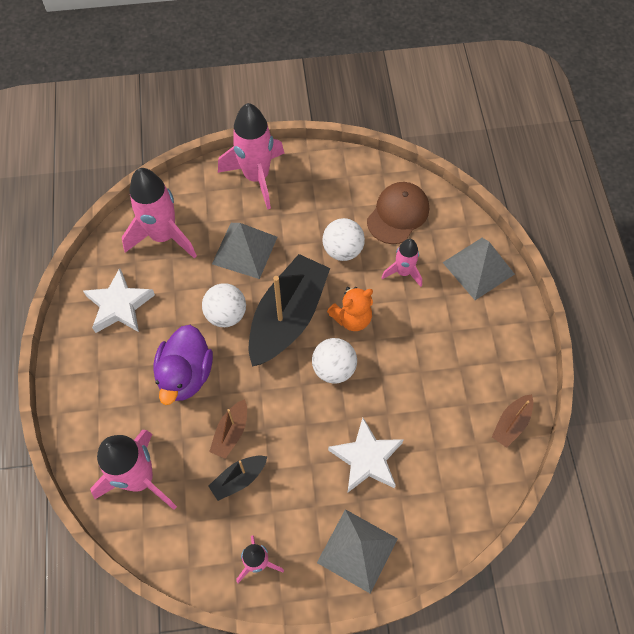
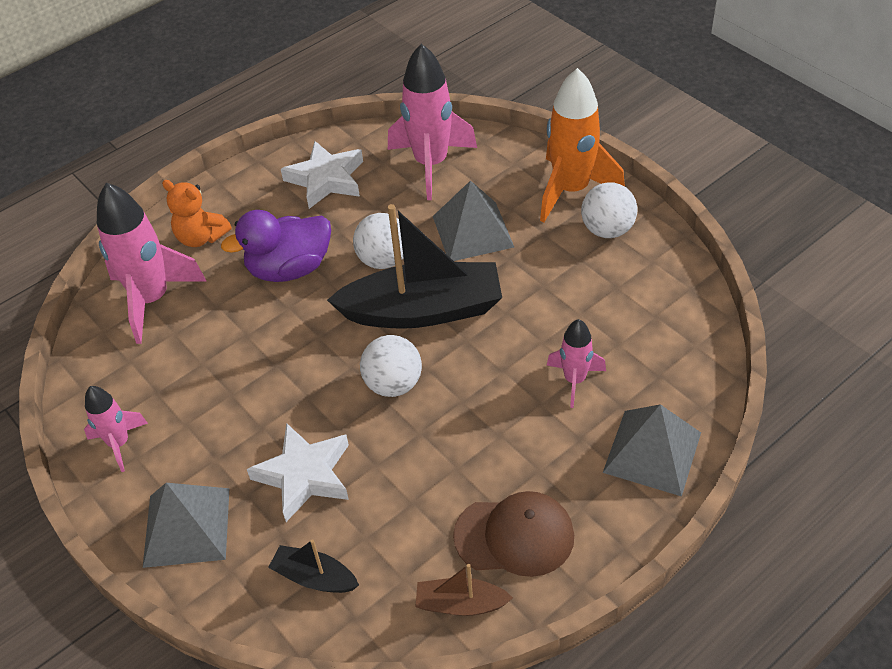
camera: 60 degrees right, 15 degrees down
(231, 432) = (251, 340): brown boat -> none
(239, 479) = (203, 375): black boat -> black boat (315, 577)
(256, 177) = (571, 190): pink rocket -> orange rocket
(342, 250) = (551, 310): white ball -> white ball (607, 230)
(352, 318) = (470, 366): orange teddy bear -> orange teddy bear (201, 237)
(398, 214) = (648, 333): brown cap -> brown cap (514, 536)

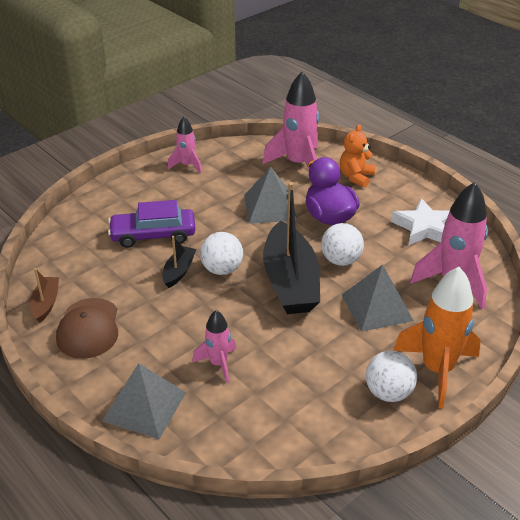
camera: 85 degrees right, 10 degrees down
(187, 527) = (125, 194): grey pyramid -> grey pyramid (270, 207)
(304, 475) = (153, 235): white star -> purple car
(315, 577) = (80, 243): black boat -> black boat (179, 271)

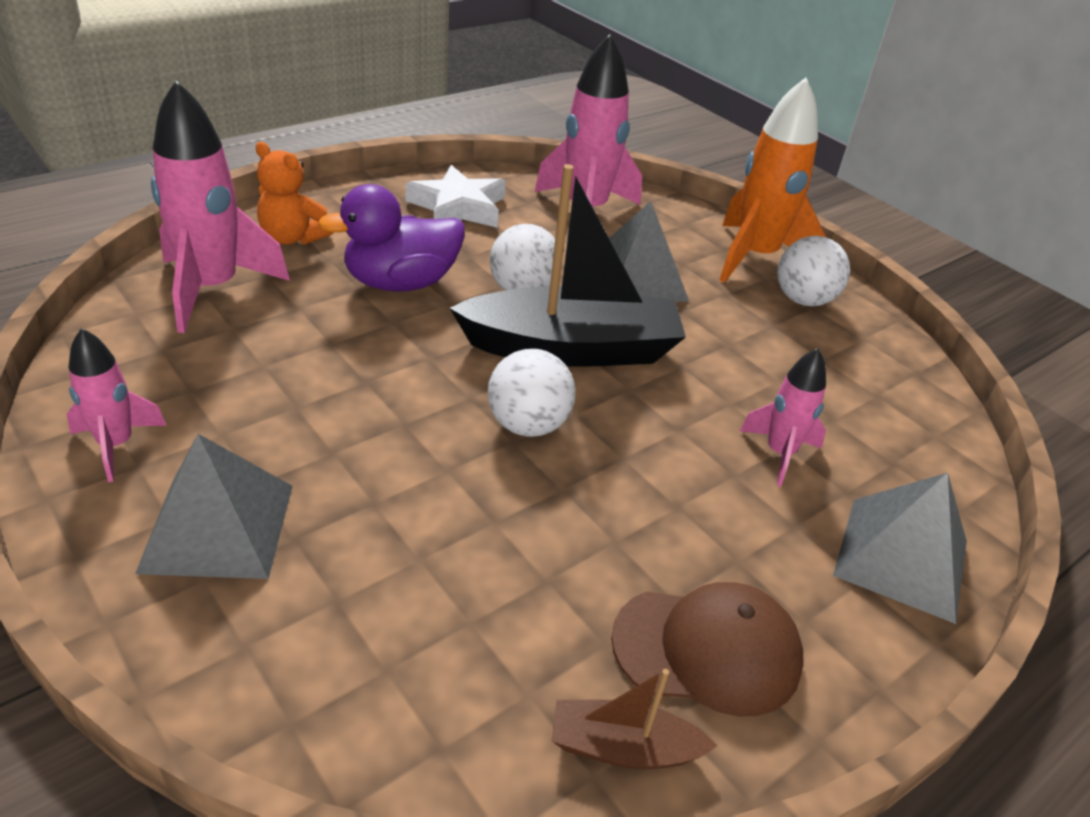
camera: 90 degrees left, 0 degrees up
(153, 235) = (387, 522): purple car -> none
(179, 271) = (526, 487): black boat -> none
(270, 207) = (346, 343): grey pyramid -> grey pyramid (218, 527)

